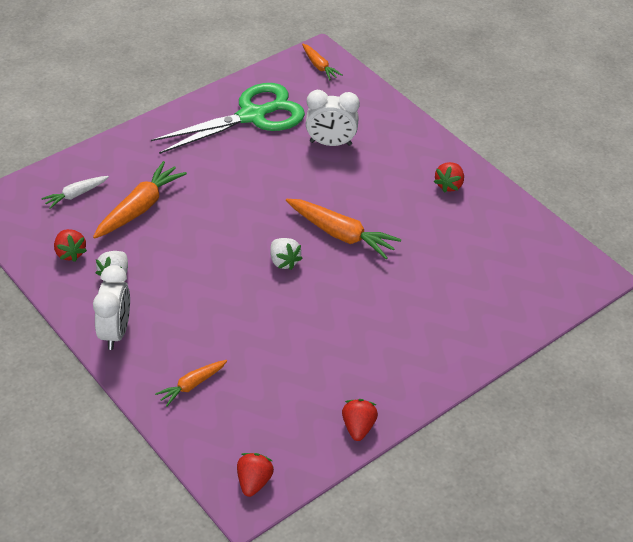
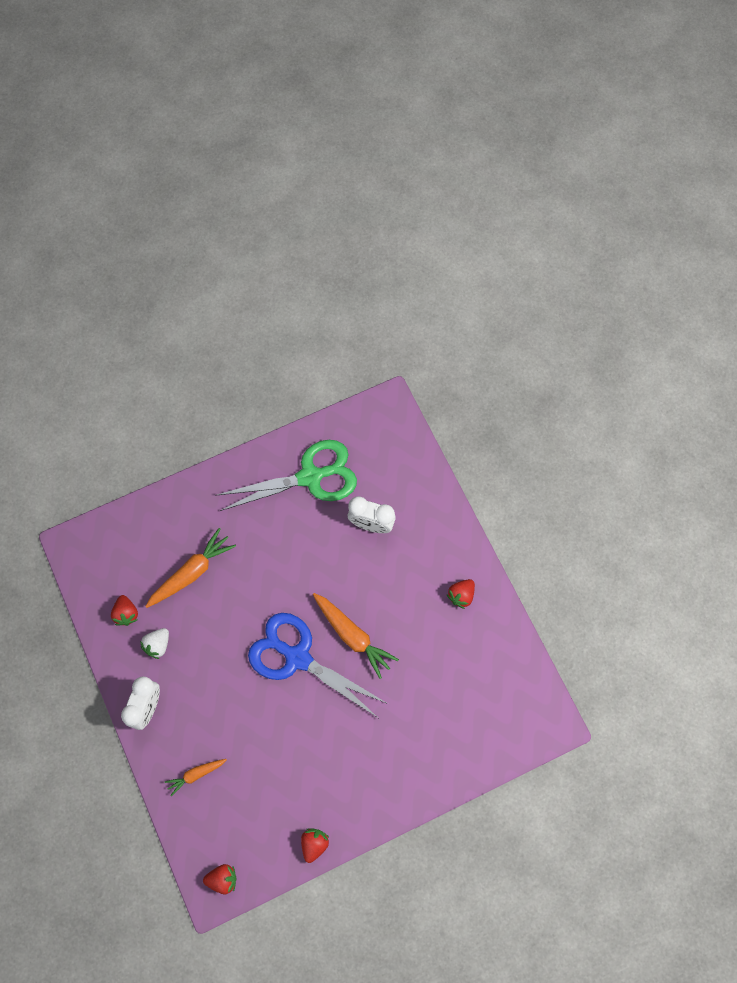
camera: 15 degrees right, 25 degrees up
(75, 195) = (141, 547): white carrot -> none
(254, 482) = (222, 879): red strawberry -> red strawberry turned 60 degrees clockwise
(284, 261) = (297, 657): white strawberry -> blue scissors
(319, 66) = (385, 421): orange carrot -> none

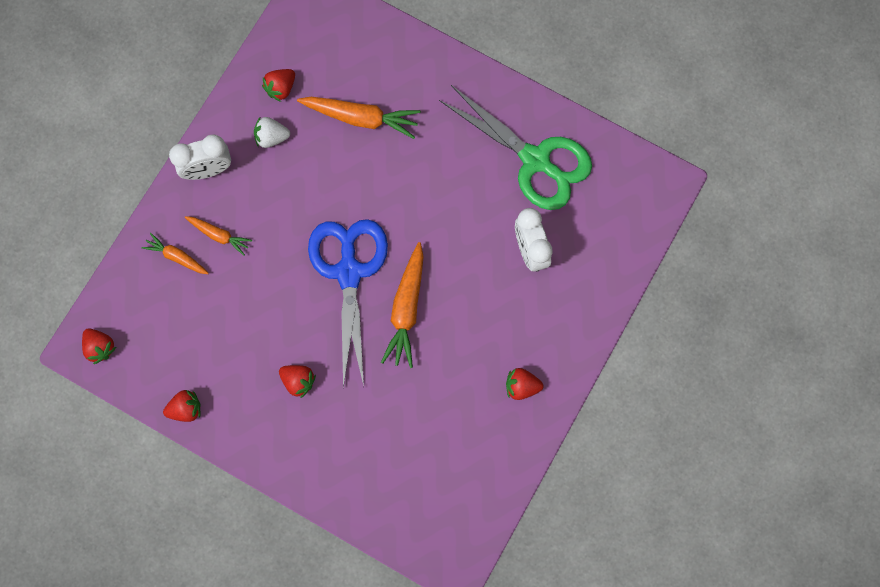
camera: 55 degrees right, 5 degrees up
(202, 732) = (219, 235): none -> orange carrot
(351, 747) = (298, 381): none -> red strawberry

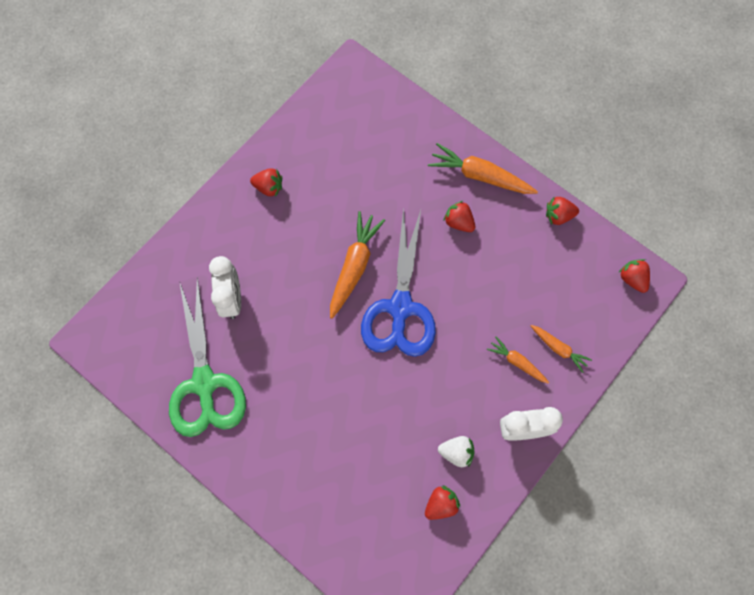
camera: 170 degrees left, 5 degrees down
(361, 118) = (364, 457): orange carrot -> orange carrot (480, 176)
(535, 160) = (204, 383): green scissors -> green scissors turned 150 degrees counterclockwise

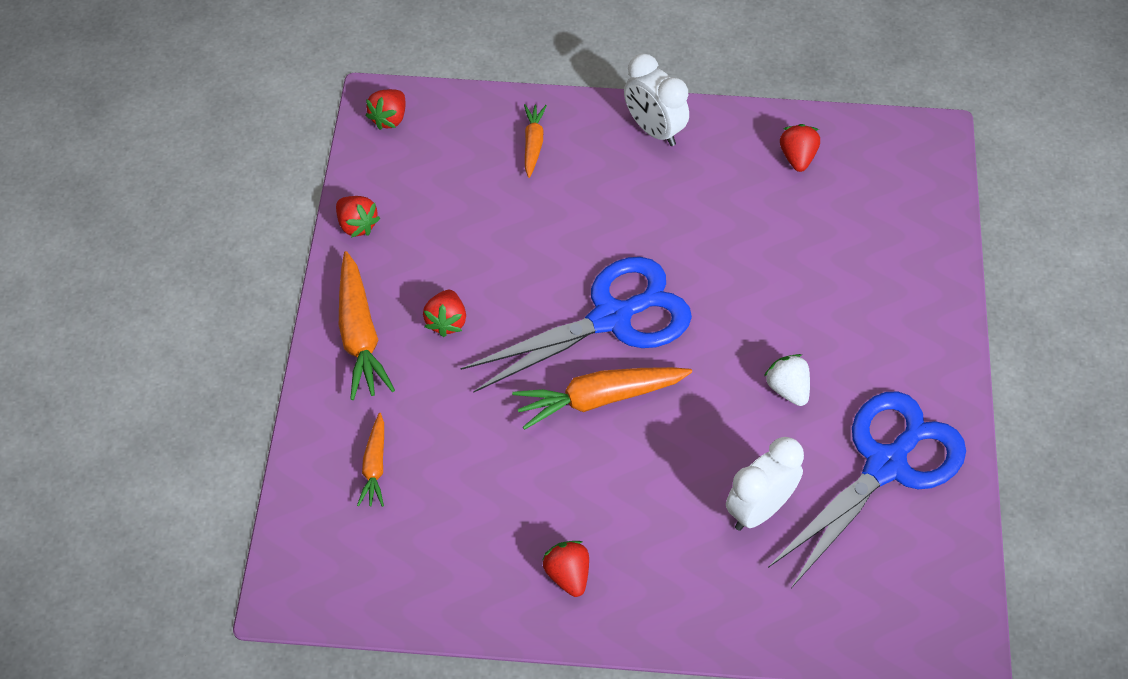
camera: 125 degrees left, 15 degrees down
(204, 383) = (886, 465): green scissors -> blue scissors
(441, 504) = (797, 158): red strawberry -> red strawberry turned 75 degrees clockwise
(456, 452) = (732, 173): white strawberry -> white strawberry (788, 389)
(517, 362) = (582, 172): orange carrot -> orange carrot (375, 466)

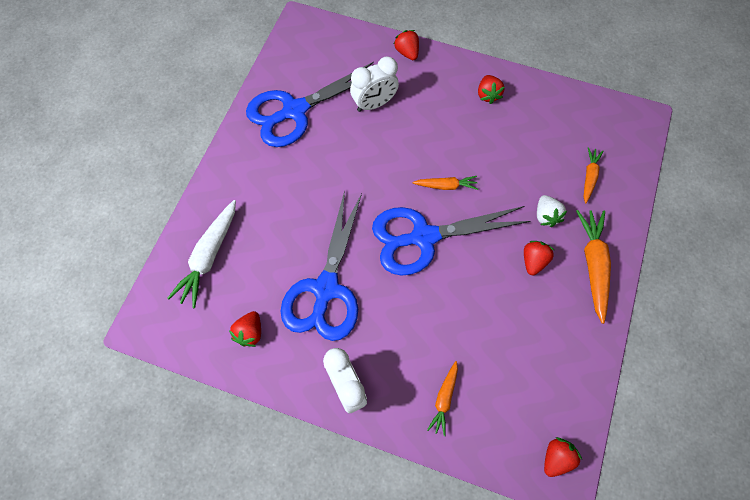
camera: 165 degrees left, 10 degrees up
(357, 225) = (590, 356): red strawberry -> red strawberry (407, 52)
(599, 399) = (446, 186): orange carrot -> orange carrot, size x0.57
(723, 225) = (326, 289): none -> blue scissors
(788, 389) = (330, 165): white strawberry -> white strawberry (546, 216)
(898, 227) = (209, 257): none -> white carrot

